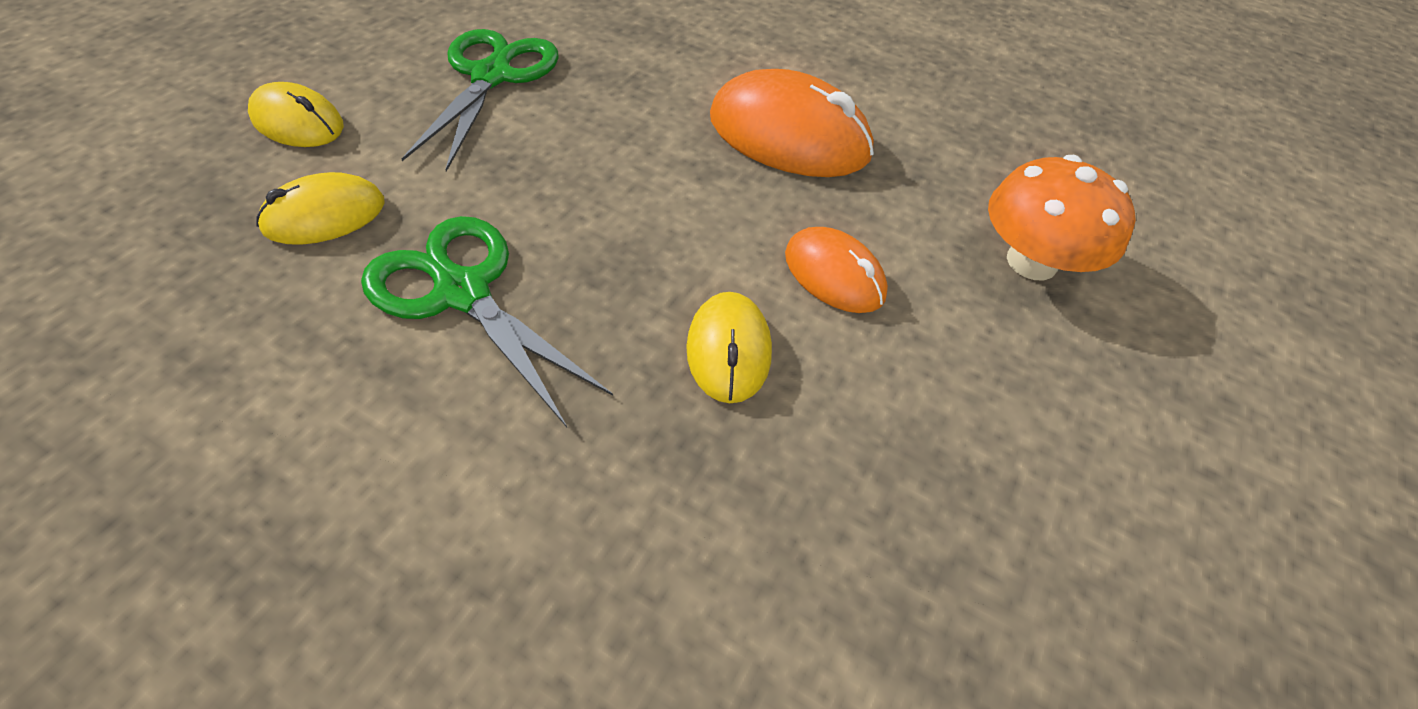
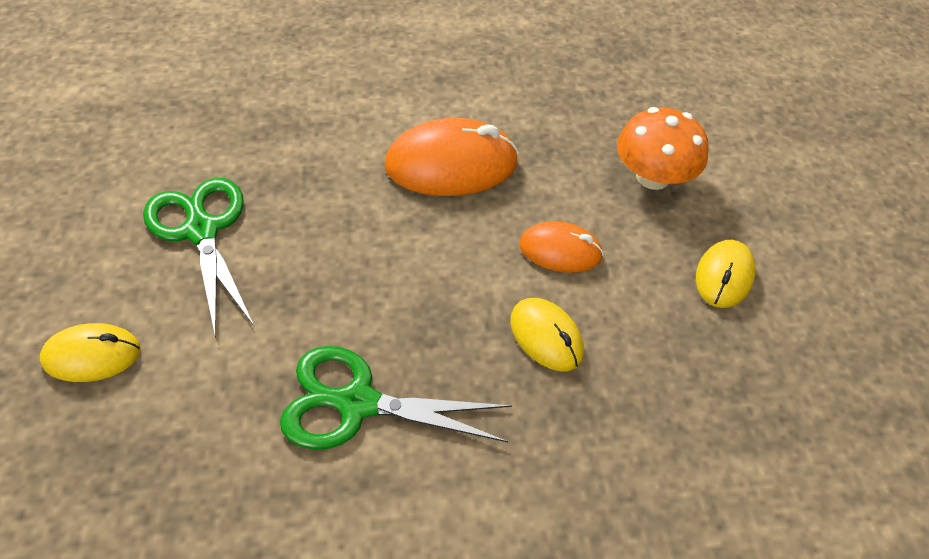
camera: 35 degrees left, 0 degrees up
(325, 215) = (202, 412): yellow mouse -> yellow mouse (724, 276)

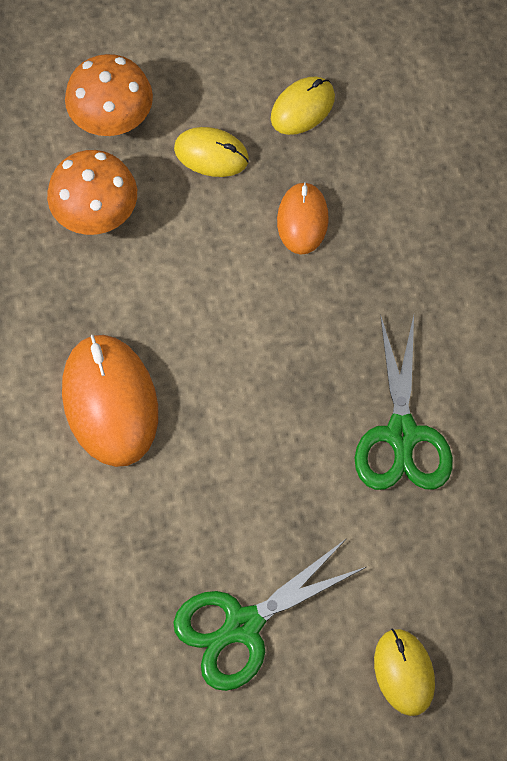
camera: 95 degrees left, 15 degrees up
(546, 336) = (305, 294): yellow mouse -> yellow mouse (302, 108)
(560, 250) = (206, 290): orange mouse -> orange mouse (302, 220)
(763, 201) = (112, 117): none -> orange mushroom

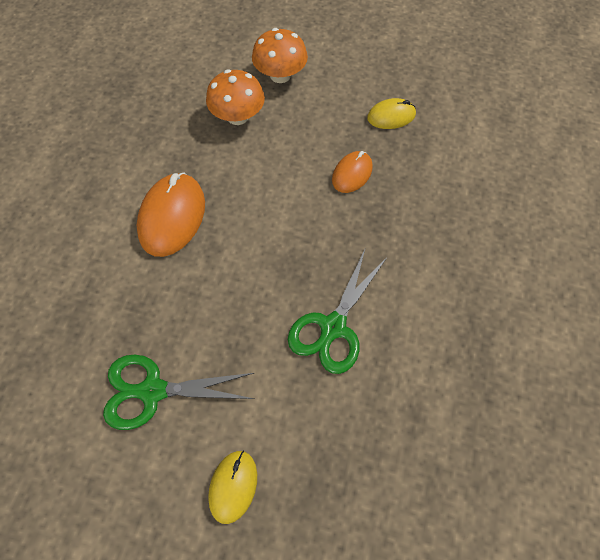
camera: 30 degrees right, 5 degrees down
(211, 154) = (322, 116): yellow mouse -> none

